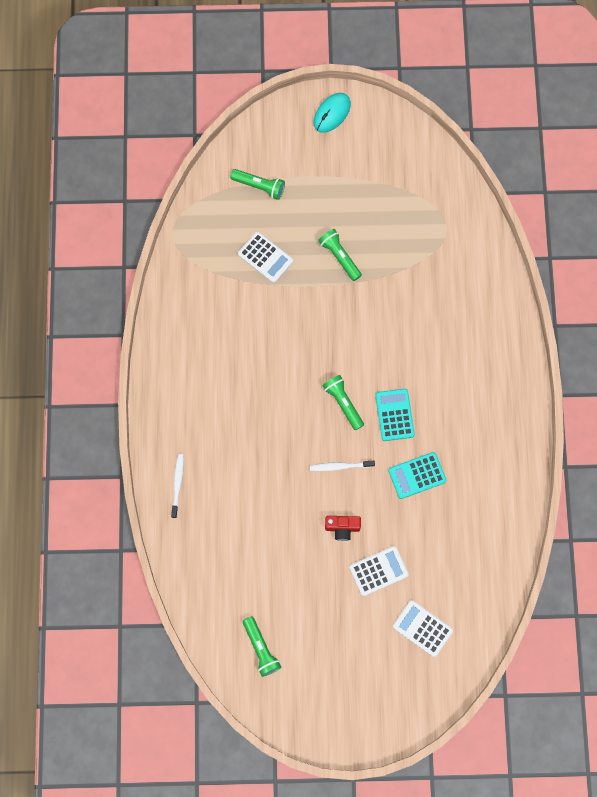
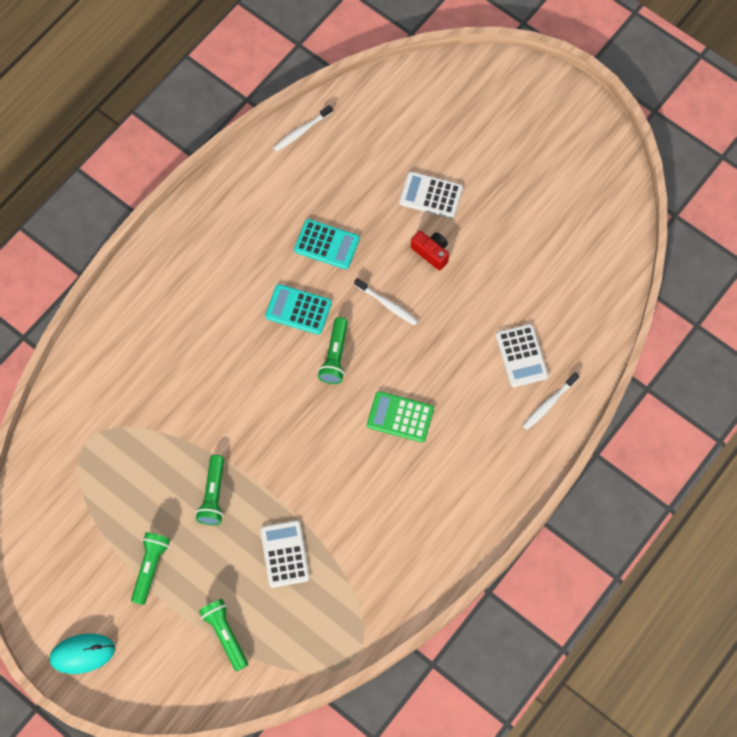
camera: 140 degrees left, 5 degrees down
(261, 648) = (585, 212): green flashlight -> green flashlight (150, 568)
(267, 397) = (400, 417): none -> green calculator
(394, 415) = (298, 309): turquoise calculator -> turquoise calculator turned 75 degrees clockwise
(422, 628) = (434, 126): white calculator -> white calculator (521, 356)
(510, 545) = (301, 131): none -> white toothbrush

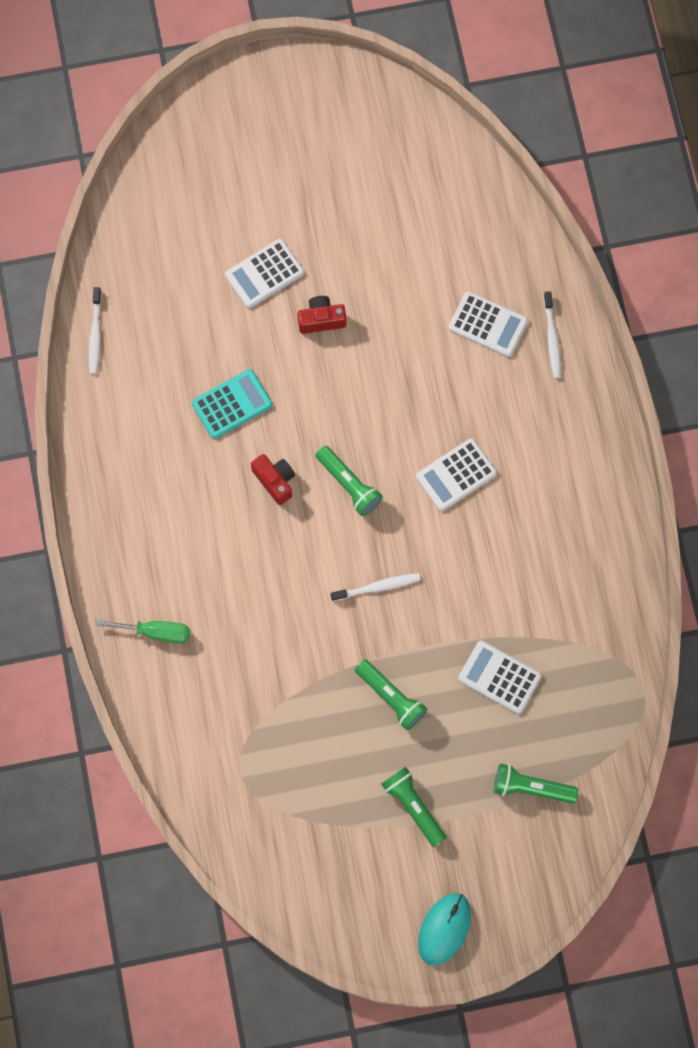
camera: 50 degrees left, 5 degrees up
(137, 318) = (156, 632): none -> green screwdriver
(298, 309) = (275, 481): turquoise calculator -> red camera
(387, 304) = (338, 399): white toothbrush -> white toothbrush (377, 587)
(400, 417) = (456, 475): green calculator -> white calculator

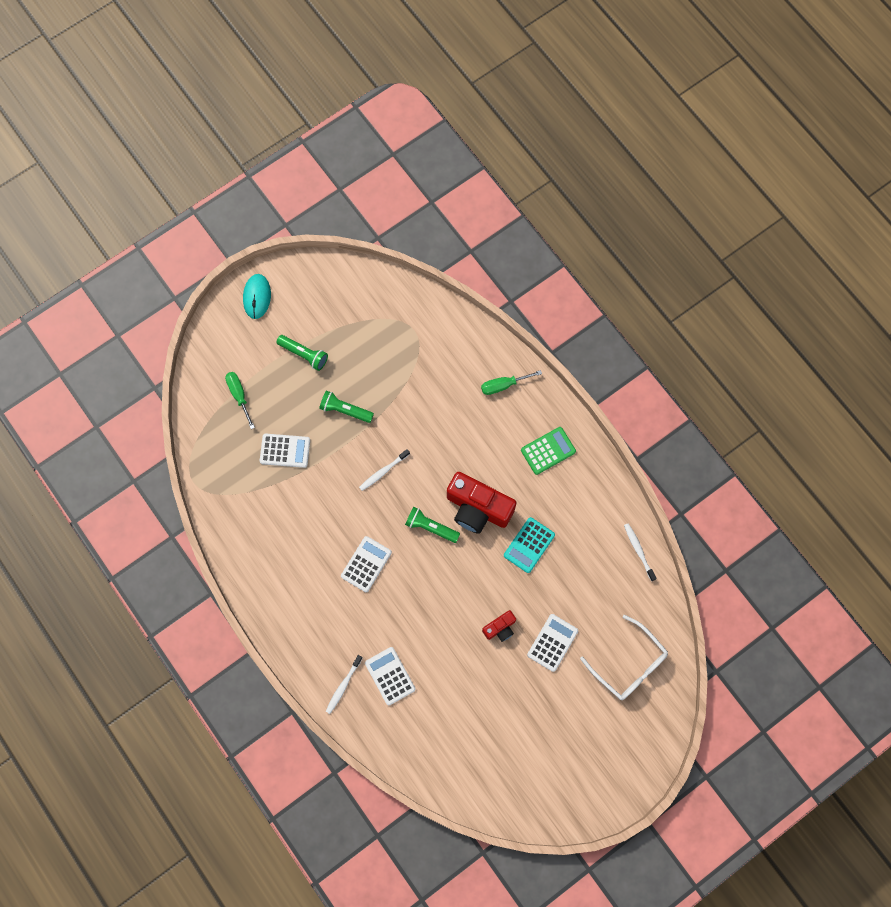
camera: 155 degrees right, 0 degrees up
(142, 514) = (548, 451): none -> green calculator
(183, 208) = (629, 664): none -> white glasses
(275, 481) = (478, 508): red camera -> red camera, size x2.04
(488, 324) = (390, 676): white calculator -> white calculator turned 60 degrees clockwise
(531, 787) = (239, 395): green flashlight -> green screwdriver
(552, 339) = (343, 686): white toothbrush -> white toothbrush turned 120 degrees counterclockwise

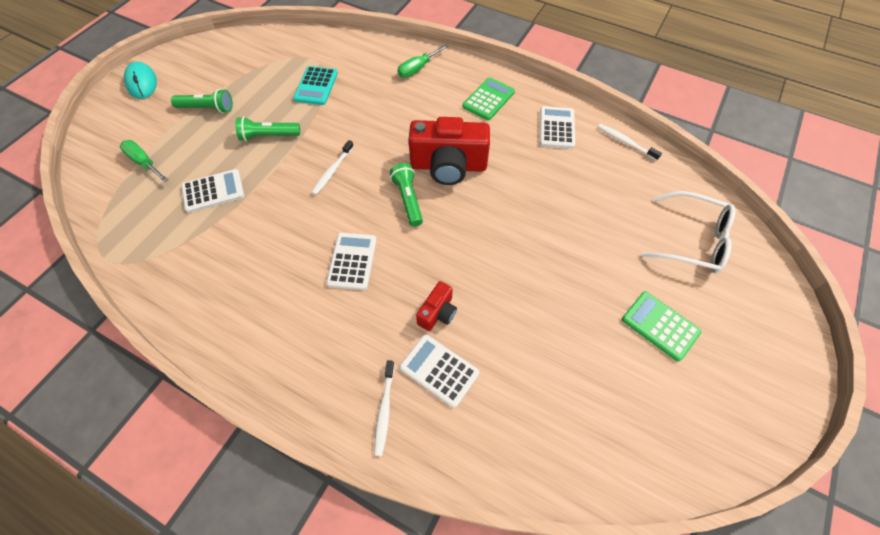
camera: 25 degrees left, 15 degrees down
(430, 527) = (408, 200): green flashlight -> green flashlight turned 75 degrees clockwise
(500, 628) = (538, 263): red camera -> red camera (437, 313)
(529, 545) = (519, 177): turquoise calculator -> turquoise calculator (316, 86)
(552, 642) = (602, 253): white calculator -> white calculator (556, 128)
(557, 716) = (660, 326): none -> green calculator

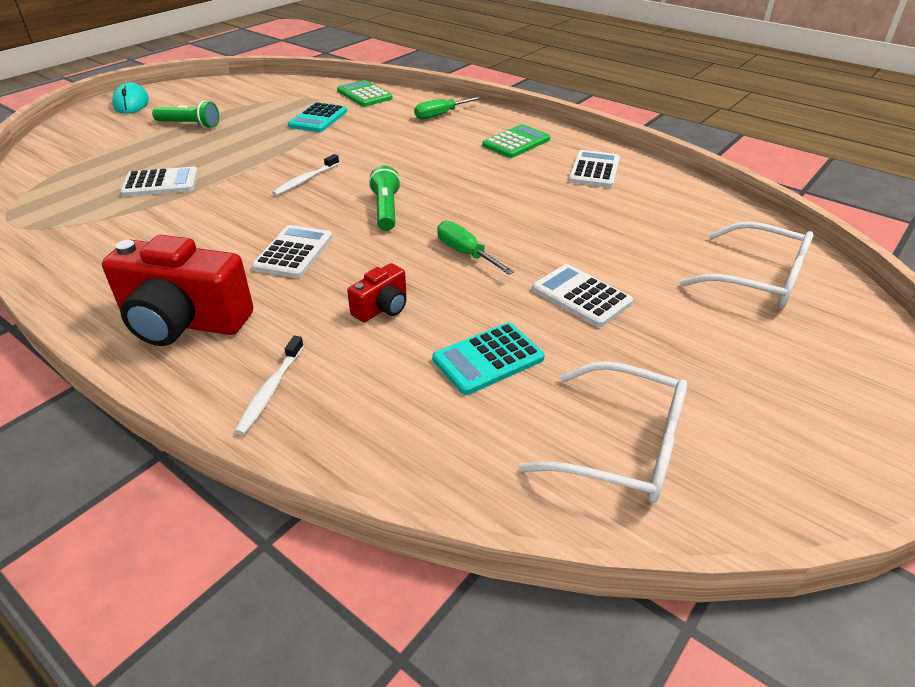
camera: 10 degrees right, 20 degrees down
(144, 162) = (98, 156): green screwdriver -> green screwdriver (465, 253)
(268, 136) = (246, 149): green flashlight -> none
(439, 370) = (362, 361): white calculator -> white calculator (581, 296)
(448, 166) = (447, 188): red camera -> red camera (184, 322)
(525, 353) = (488, 359): none -> turquoise calculator
(625, 142) = (682, 188): white toothbrush -> none
(630, 420) = (622, 447): none -> white glasses
(660, 326) = (692, 354): green calculator -> green calculator (364, 95)

